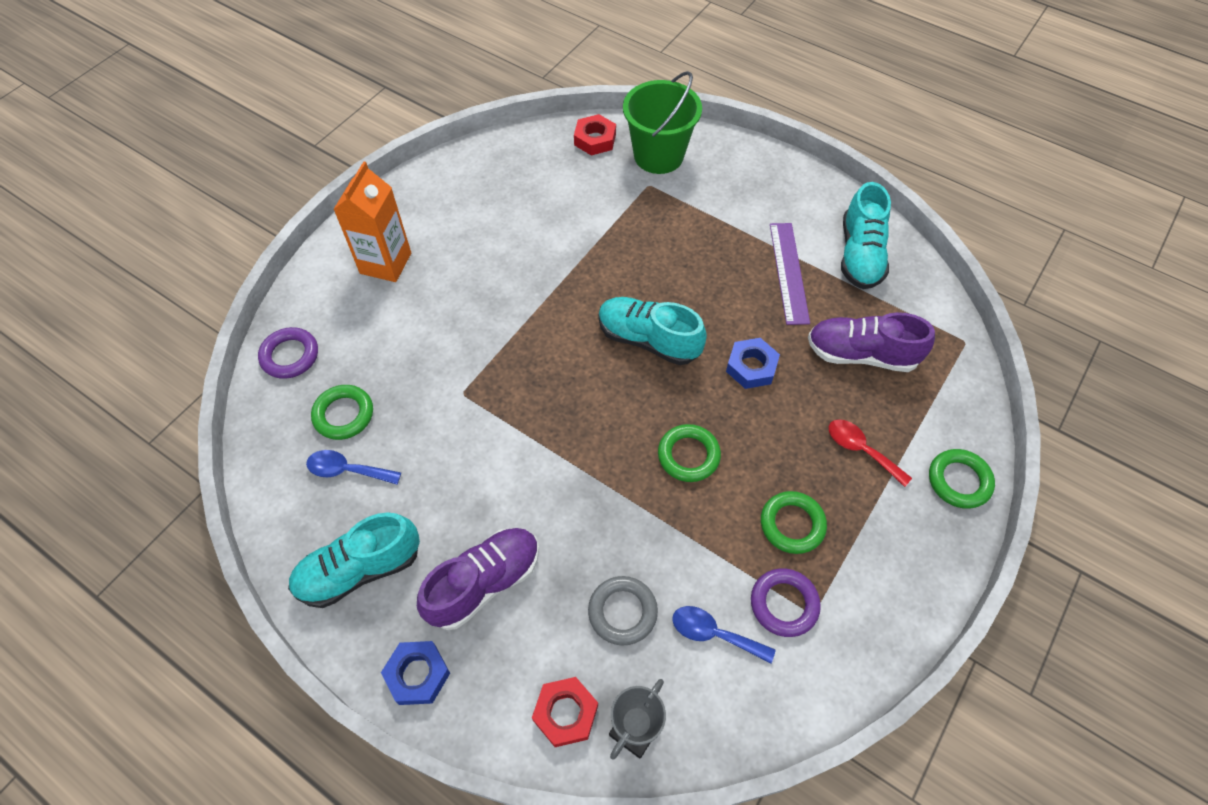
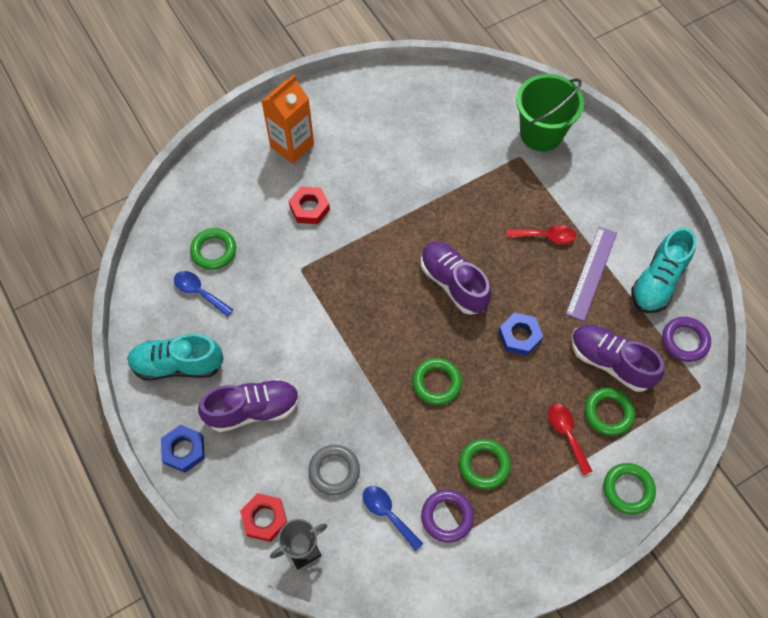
camera: 25 degrees right, 5 degrees up
(290, 356) = (196, 192): purple ring -> purple ring (685, 341)
(595, 139) = (497, 100): red nut -> red nut (309, 208)
(648, 340) = (453, 283): turquoise shoe -> purple shoe
(721, 254) = (546, 236): none -> red spoon
(890, 408) = (608, 413): none -> green ring

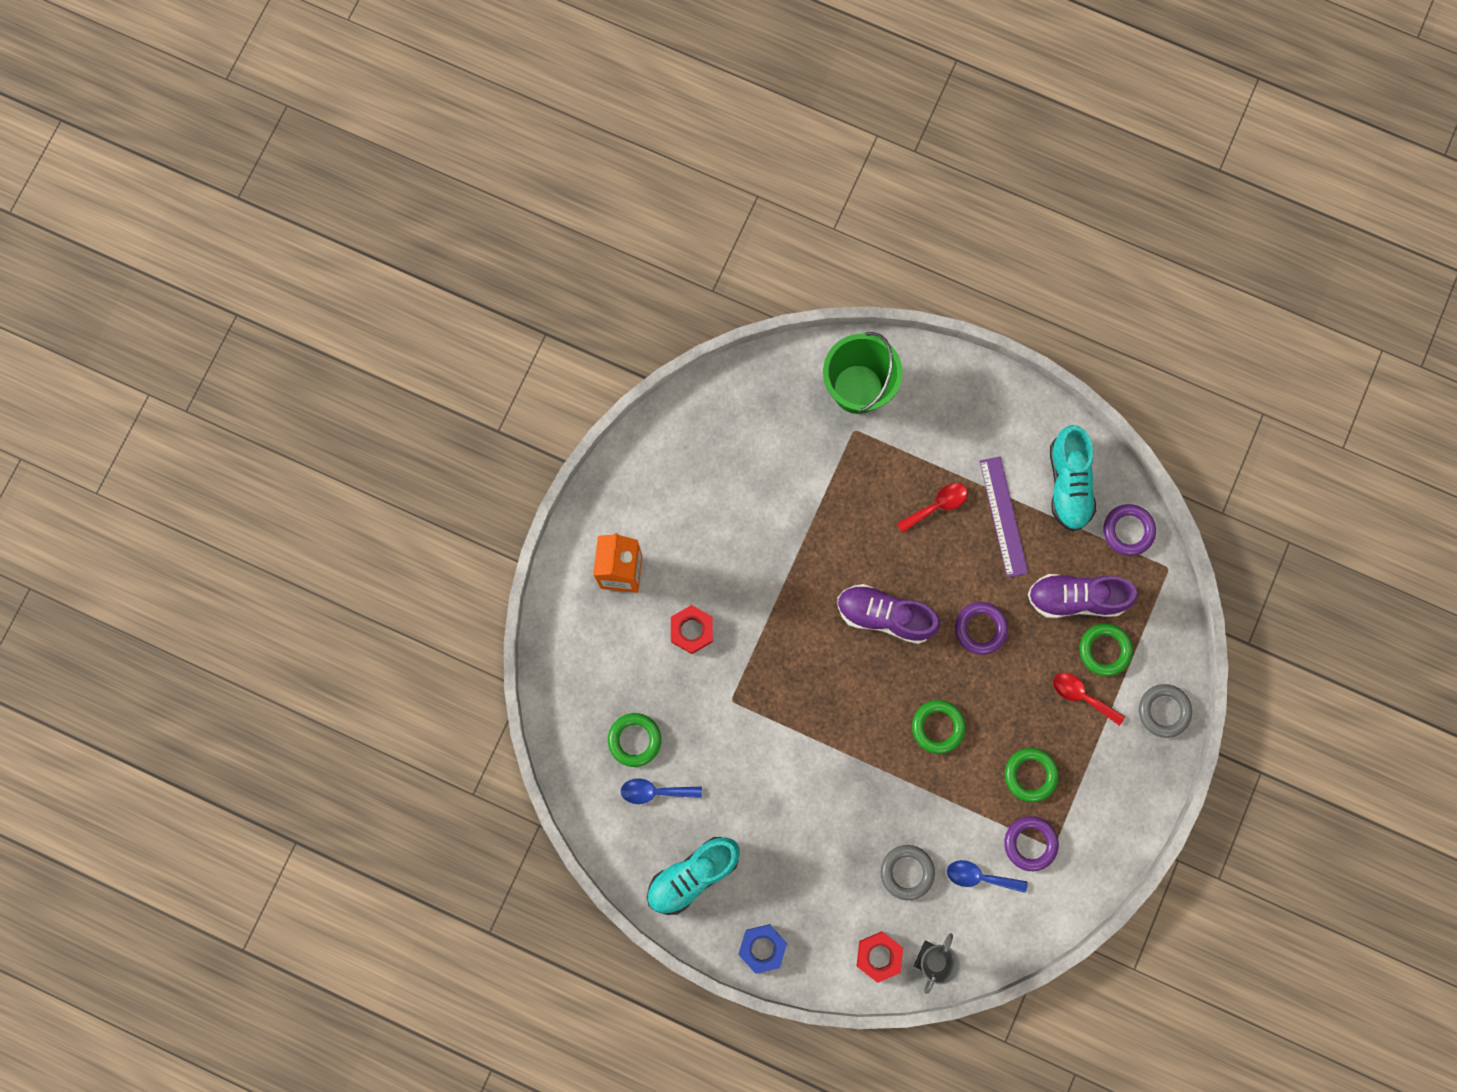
camera: 35 degrees left, 15 degrees up
(253, 410) = (794, 868): purple shoe -> none
(519, 336) = (980, 629): blue nut -> purple ring
(628, 489) = (1163, 711): green ring -> grey ring

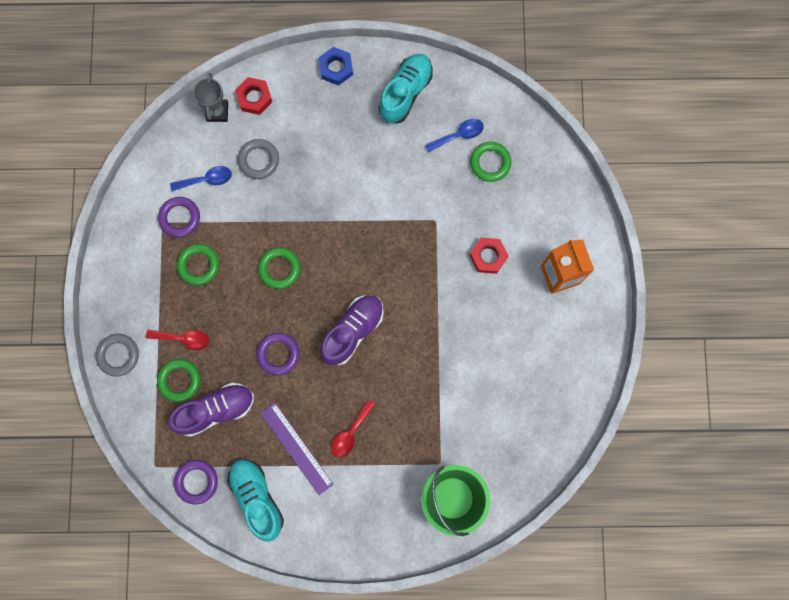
camera: 155 degrees right, 0 degrees up
(885, 616) = (353, 331): purple shoe -> purple shoe turned 45 degrees counterclockwise

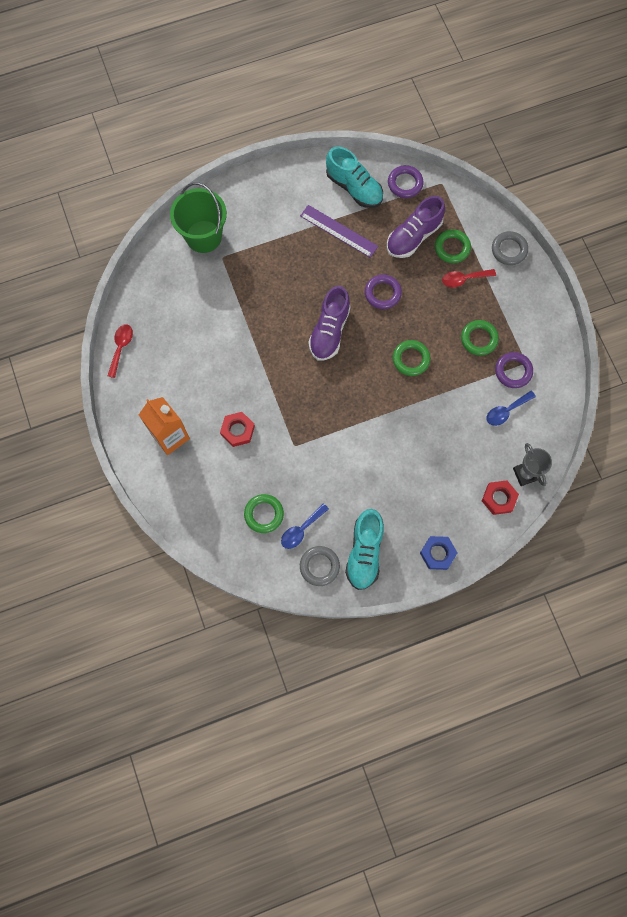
camera: 160 degrees right, 5 degrees down
(259, 160) = (469, 444): grey ring -> grey ring (319, 566)
(350, 433) = (301, 255): red spoon -> red spoon (121, 348)

